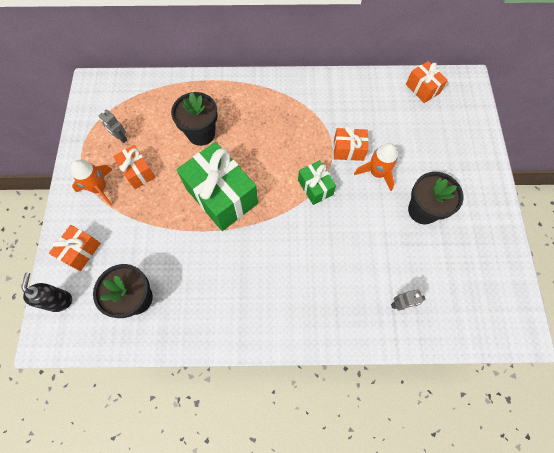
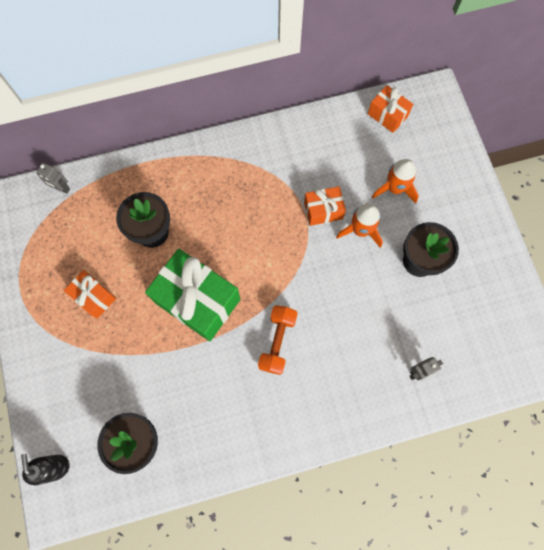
camera: 15 degrees left, 5 degrees up
(81, 251) = (60, 406): orange gift -> none
(100, 188) = (56, 328): orange rocket -> orange rocket (395, 188)
(120, 138) = (60, 261): grey robot -> grey robot (61, 188)
(280, 246) = (277, 342): none -> orange dumbbell
(315, 187) = (298, 264): green gift -> none

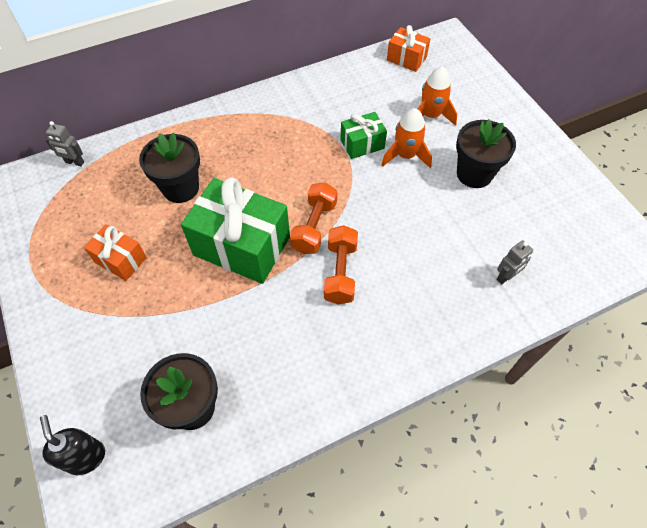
camera: 10 degrees left, 15 degrees down
(263, 292) = (314, 227): none -> orange dumbbell
(323, 210) = (362, 144): orange gift -> green gift

